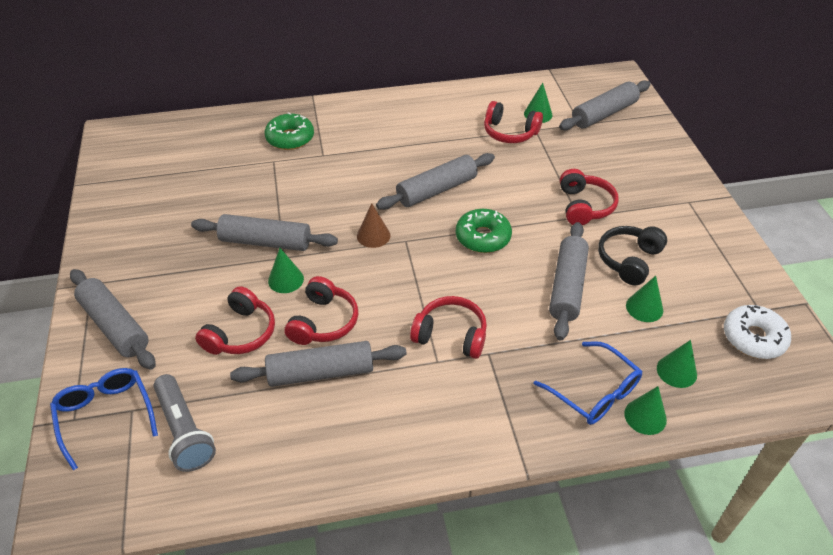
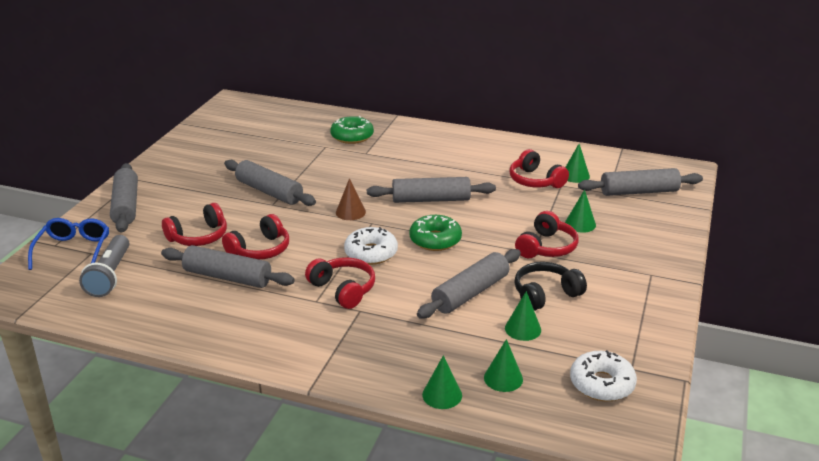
camera: 30 degrees right, 15 degrees down
(286, 279) = (260, 217): green cone -> green cone (580, 224)
(438, 278) = (371, 253): none -> white donut
(594, 392) = (417, 364): blue glasses -> none

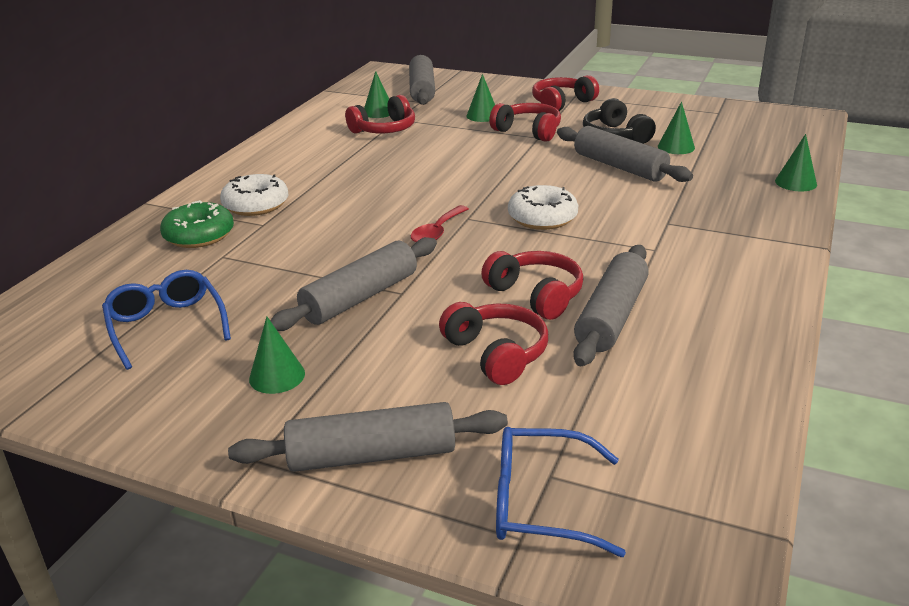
camera: 85 degrees left, 0 degrees up
(110, 275) = (624, 437): grey flashlight -> none
(252, 143) = (166, 326): none -> blue glasses
(343, 289) = (627, 233): red headphones -> red headphones (562, 103)
(350, 212) = (437, 232): brown cone -> red spoon
(431, 199) = (414, 183): grey rolling pin -> none
(435, 240) = (512, 182): green donut -> none
(503, 378) = (756, 157): green cone -> green cone (277, 376)
(601, 384) = (745, 123): white donut -> white donut (256, 205)

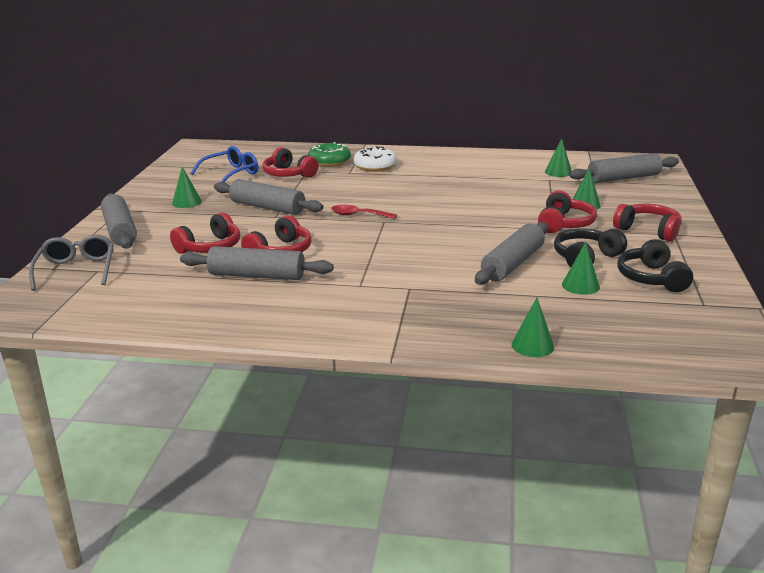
camera: 75 degrees right, 5 degrees down
(384, 129) = (524, 178): red headphones -> red headphones (288, 174)
(540, 503) = (76, 270): blue glasses -> grey glasses
(542, 217) = (396, 243): white donut -> none
(666, 120) = (651, 278): none -> black headphones

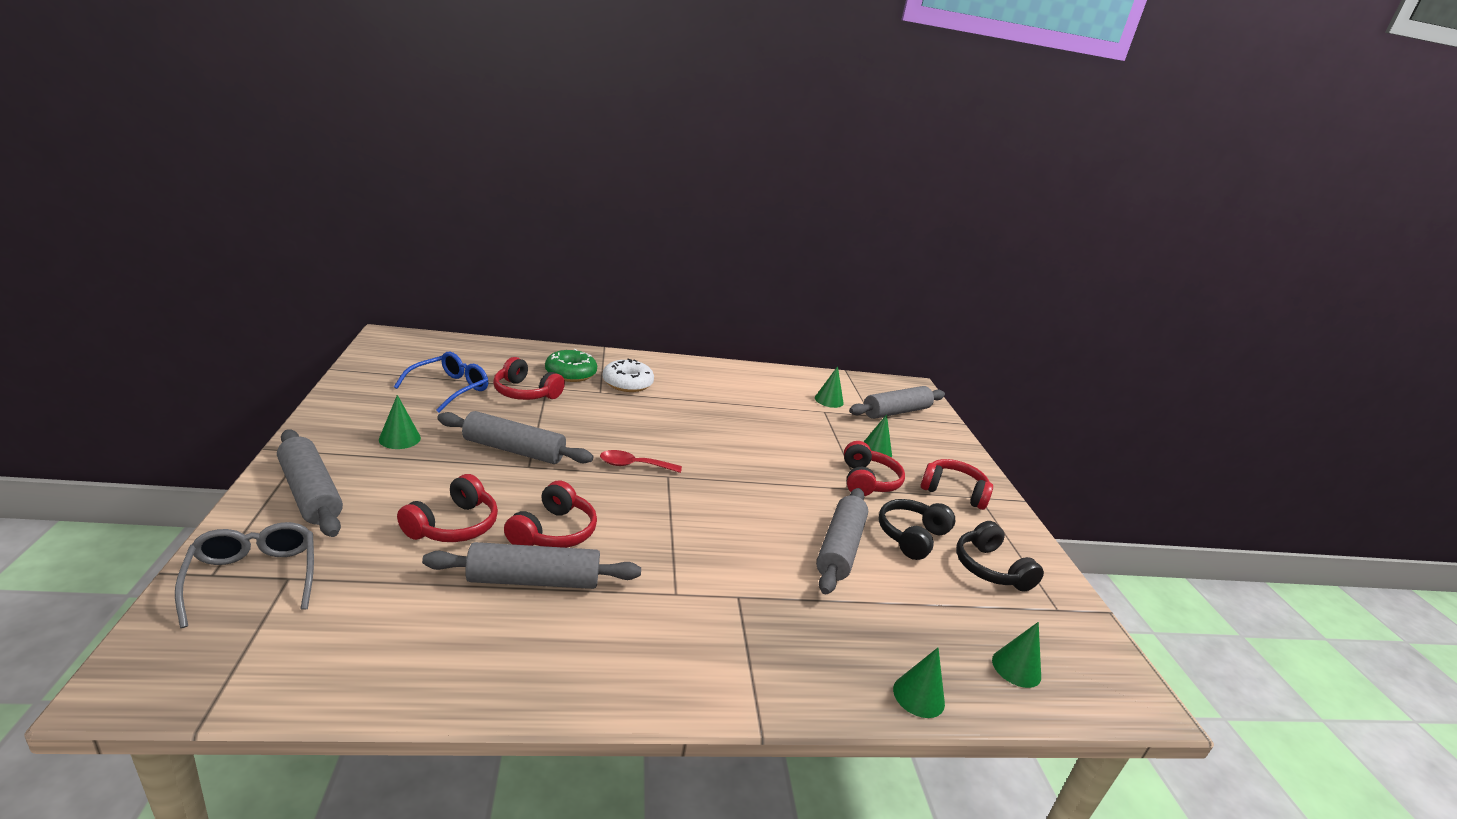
camera: 20 degrees left, 0 degrees up
(580, 285) = (925, 583): green cone -> green cone (1016, 668)

